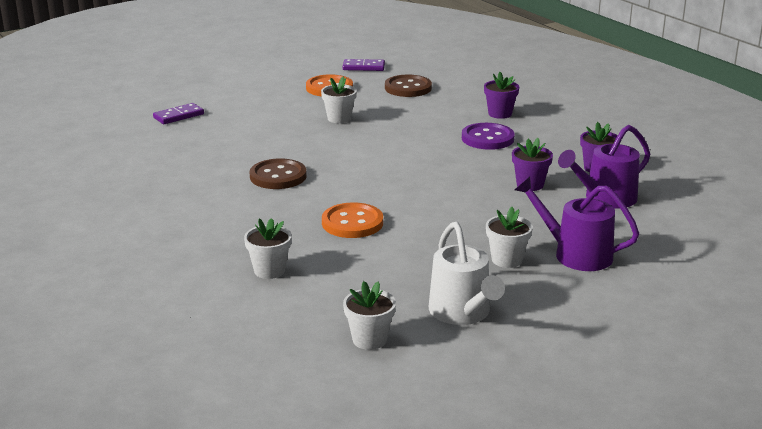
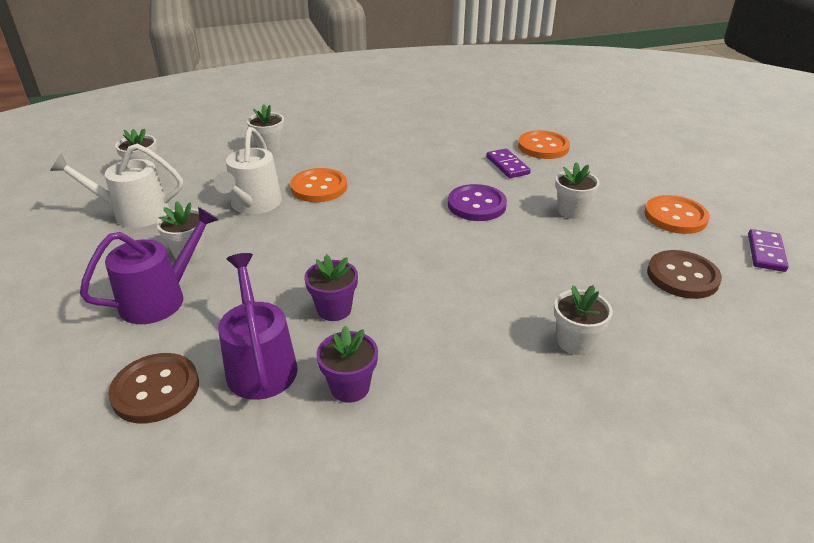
camera: 105 degrees right, 10 degrees up
(178, 116) = (587, 132): purple domino -> purple domino (507, 165)
(220, 132) = (543, 147): none -> orange button
(278, 176) = (431, 164): brown button -> brown button (155, 390)
(405, 249) = (254, 204): none -> white watering can
(487, 138) = (485, 308): purple button -> purple button (476, 205)
(500, 114) = (575, 342): purple flower pot -> white flower pot

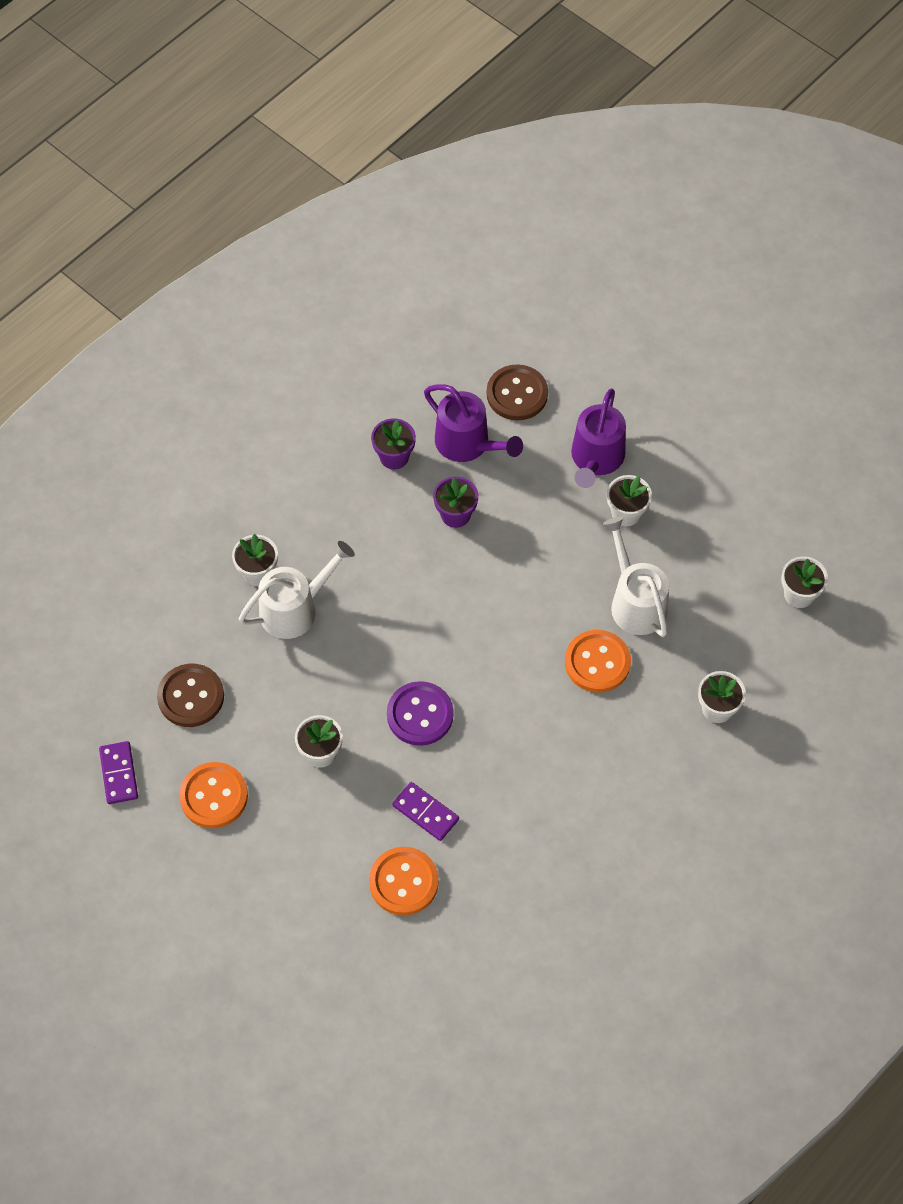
camera: 150 degrees right, 25 degrees up
(134, 213) = (731, 533): white watering can -> white watering can (295, 609)

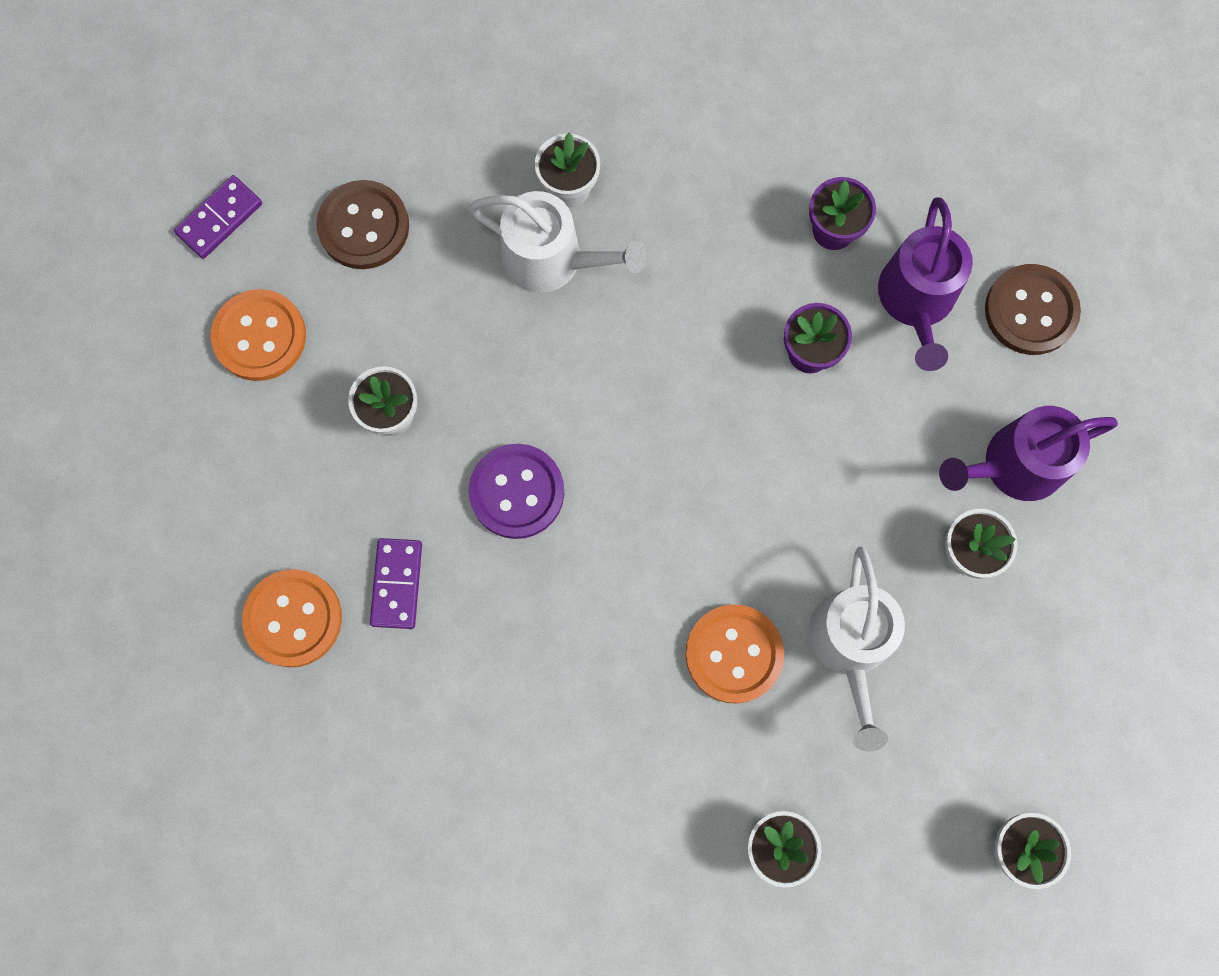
camera: 55 degrees right, 15 degrees up
(635, 602) = (850, 646): white watering can -> white watering can turned 150 degrees clockwise

